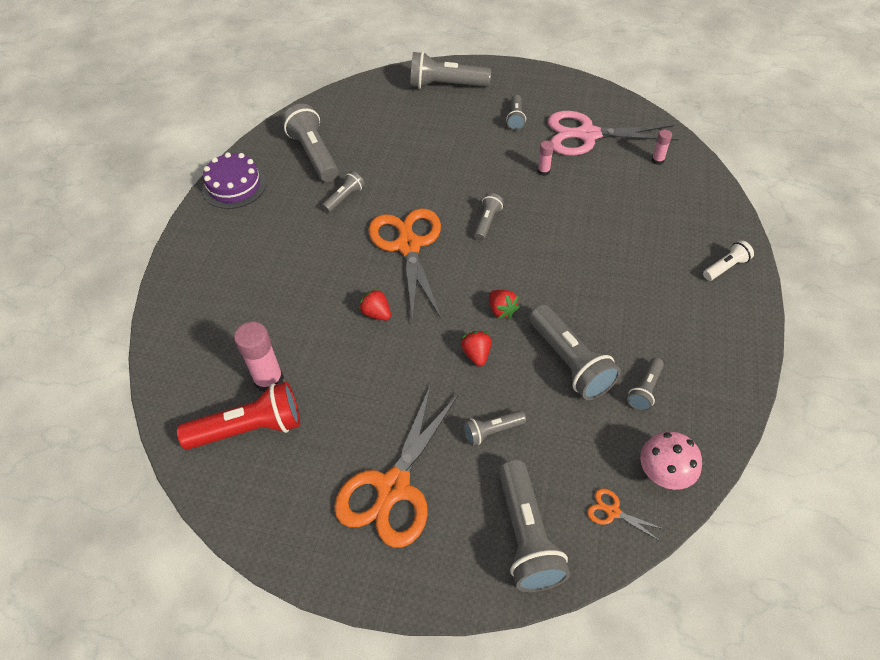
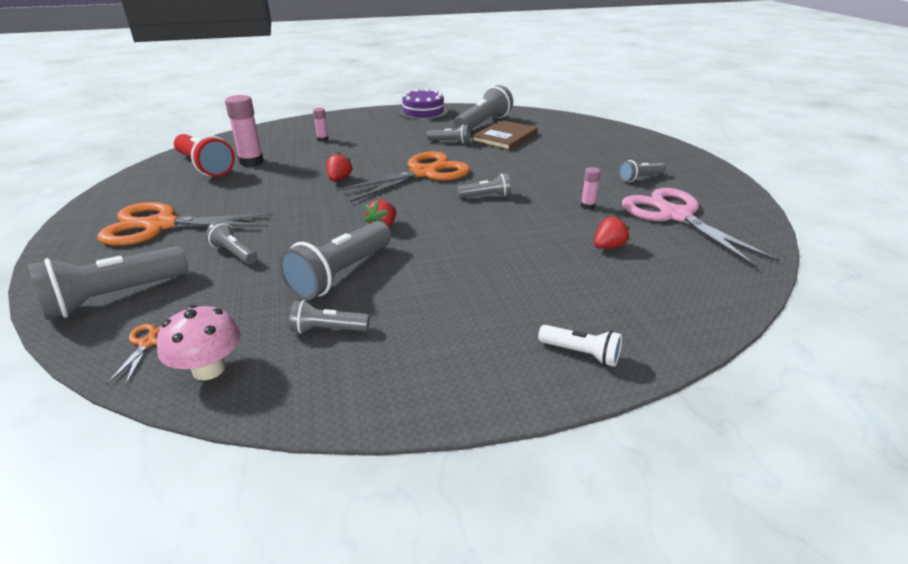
camera: 60 degrees right, 20 degrees down
(365, 155) = (505, 137): none -> brown book
(446, 85) = (632, 144): grey flashlight -> none
(476, 354) = (321, 227): red strawberry -> red strawberry (608, 246)
(657, 160) = (702, 264): pink glue stick -> pink glue stick (322, 139)

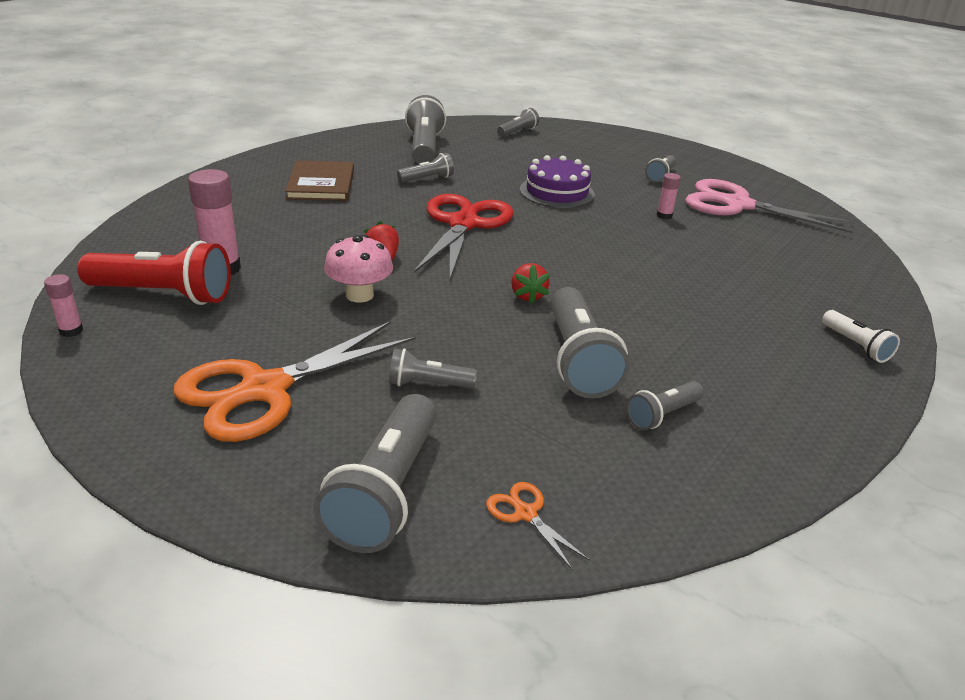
camera: 40 degrees left, 0 degrees up
(209, 369) = (632, 502): pink mushroom -> pink mushroom (359, 295)
(322, 139) = (264, 212): pink glue stick -> pink glue stick (71, 331)
(423, 112) = (328, 146): purple cake -> purple cake (557, 192)
(423, 173) = (463, 224): orange scissors -> red scissors
(486, 196) = (567, 232): grey flashlight -> grey flashlight (517, 132)
(505, 137) = (475, 160): brown book -> brown book (321, 184)
(581, 353) = (856, 345): white flashlight -> white flashlight turned 75 degrees clockwise
(608, 246) = (737, 249): red strawberry -> none

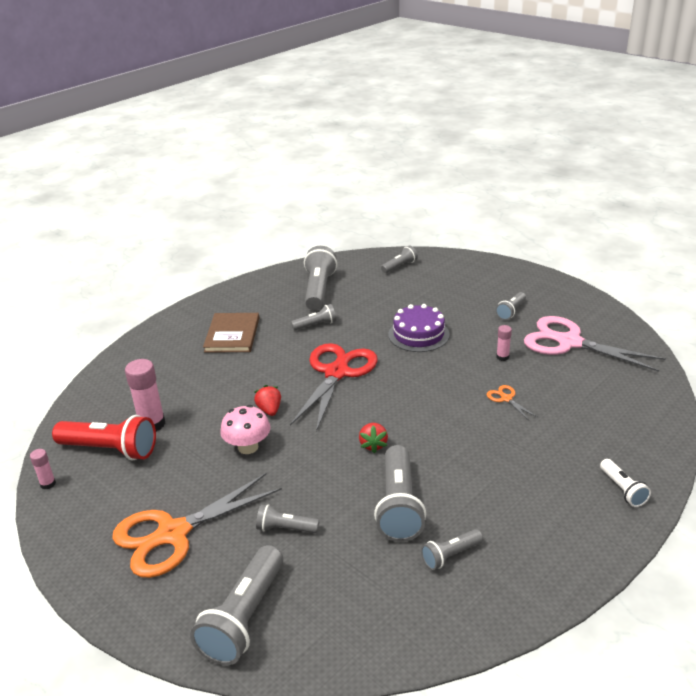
camera: 10 degrees right, 0 degrees up
(525, 514) = (334, 637): orange scissors -> orange scissors (506, 399)

